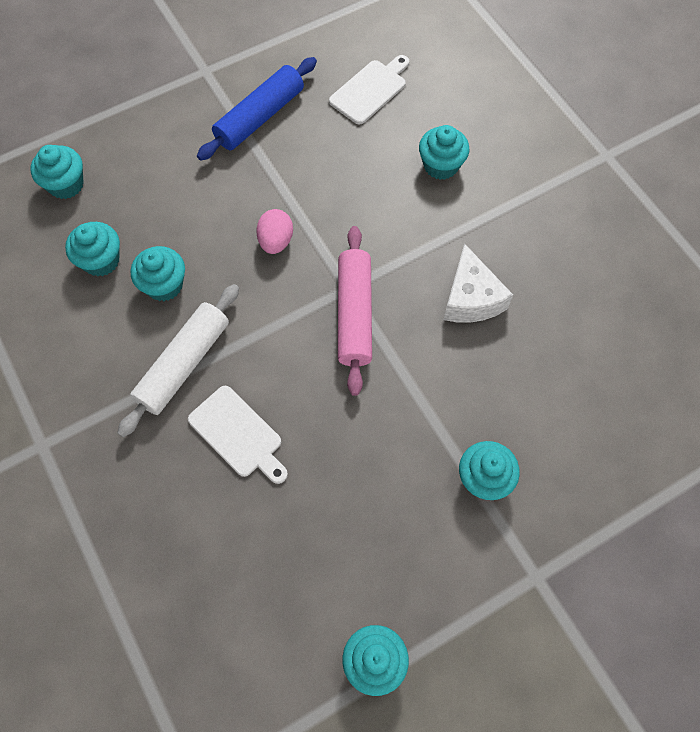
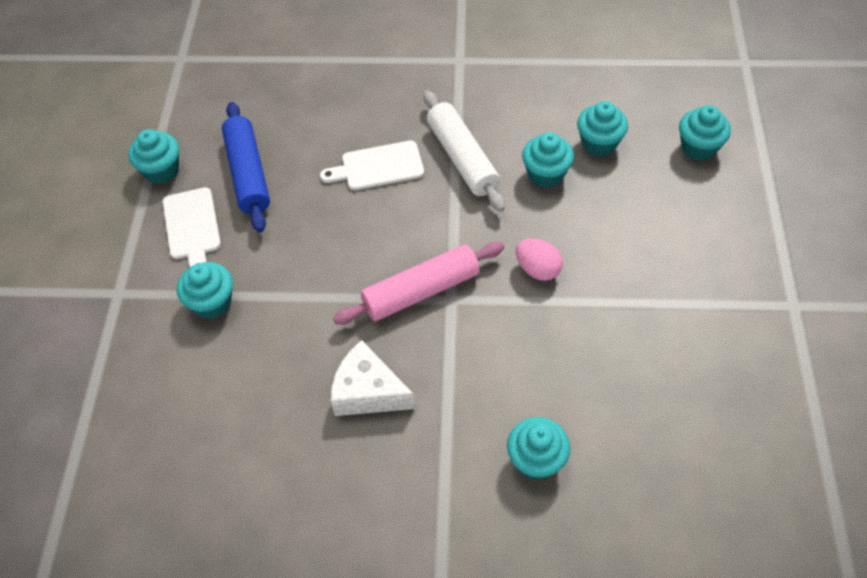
camera: 125 degrees right, 10 degrees down
(260, 117) = (700, 325): blue rolling pin -> blue rolling pin (248, 174)
(354, 314) = (421, 291): pink rolling pin -> pink rolling pin turned 60 degrees counterclockwise
(370, 90) = (683, 450): white cutting board -> white cutting board (192, 227)

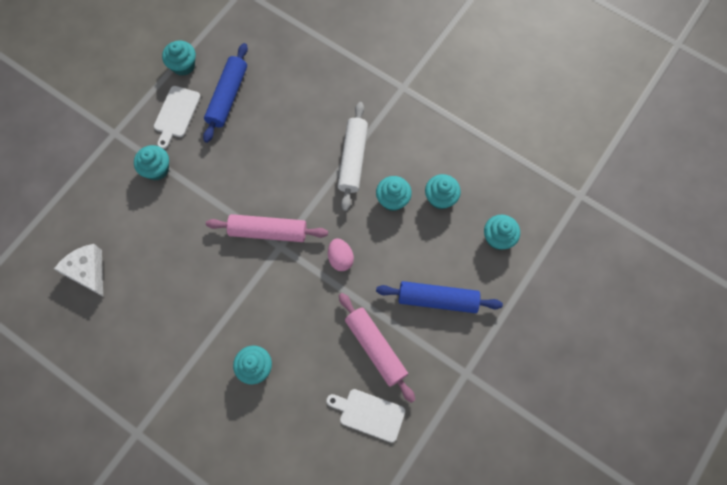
camera: 30 degrees right, 15 degrees up
(368, 392) = (199, 273): white cheese -> white cheese (88, 271)
(378, 167) = (301, 136): white cutting board -> white cutting board (369, 414)
(667, 342) = (376, 348): none -> pink rolling pin
(690, 247) = (437, 299): none -> blue rolling pin

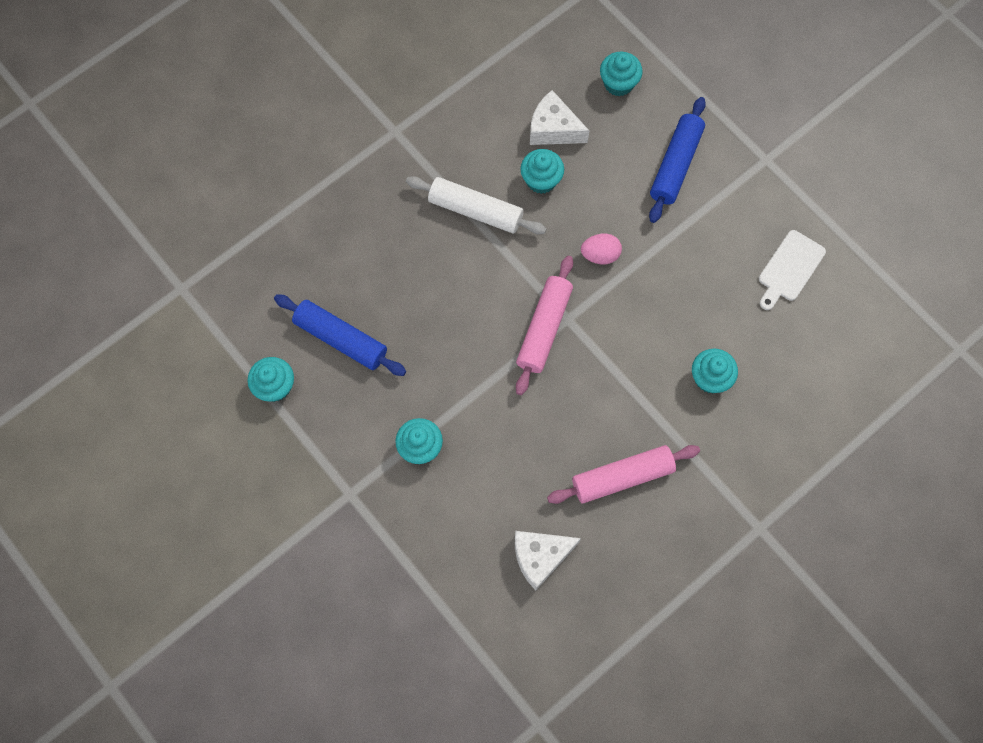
camera: 75 degrees left, 0 degrees up
(176, 114) = (346, 409): white cutting board -> none
(376, 348) = (717, 243): pink rolling pin -> pink rolling pin (622, 477)
(440, 198) = (553, 129): turquoise cupcake -> white cheese

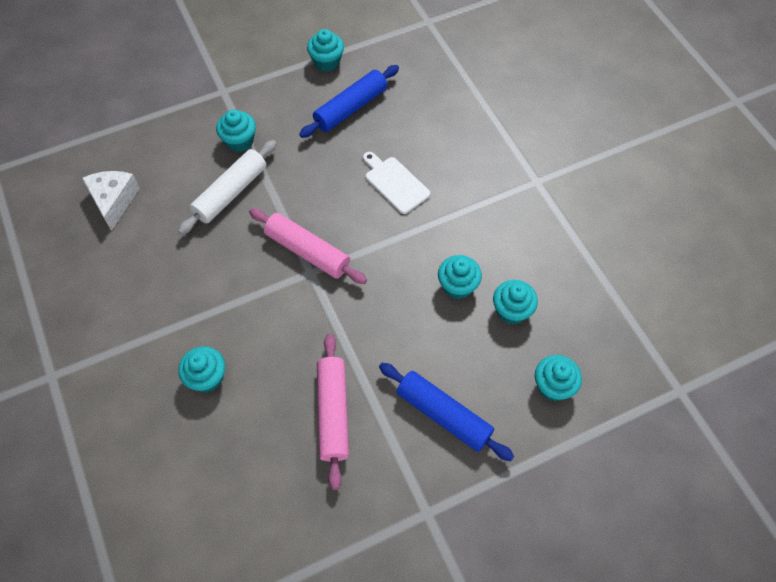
camera: 105 degrees right, 10 degrees down
(475, 211) = (440, 225): white rolling pin -> white rolling pin (231, 193)
(553, 129) = (511, 311): white cheese -> turquoise cupcake
(600, 255) = (364, 316): pink egg -> none
(622, 477) = (149, 277): pink rolling pin -> pink rolling pin (333, 413)
(789, 268) = (291, 494): white cutting board -> white cutting board (395, 183)

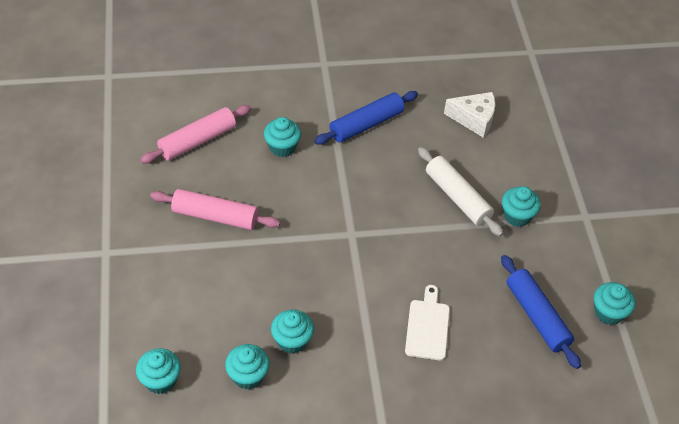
camera: 105 degrees right, 10 degrees down
(308, 251) = (373, 237): pink rolling pin -> pink rolling pin (197, 141)
(395, 183) = (427, 327): white cutting board -> white cutting board turned 60 degrees counterclockwise
(443, 415) = (176, 289): blue rolling pin -> blue rolling pin (366, 124)

